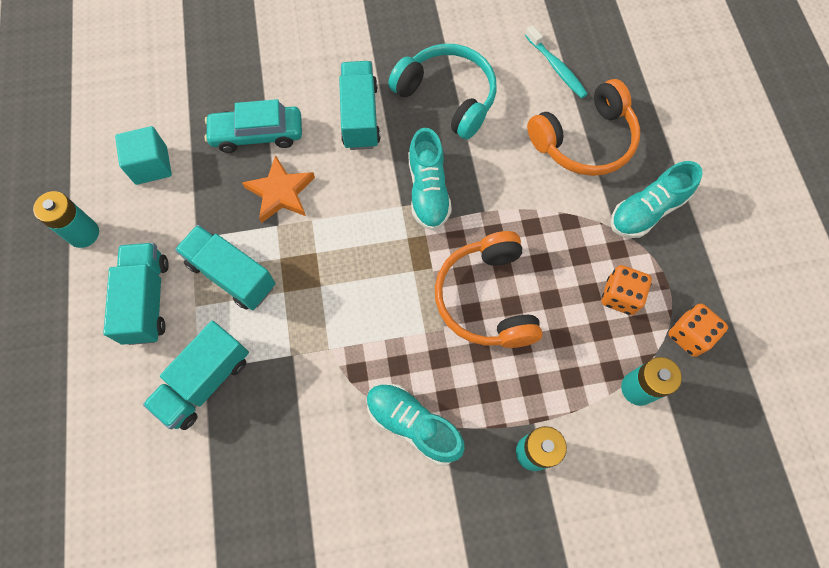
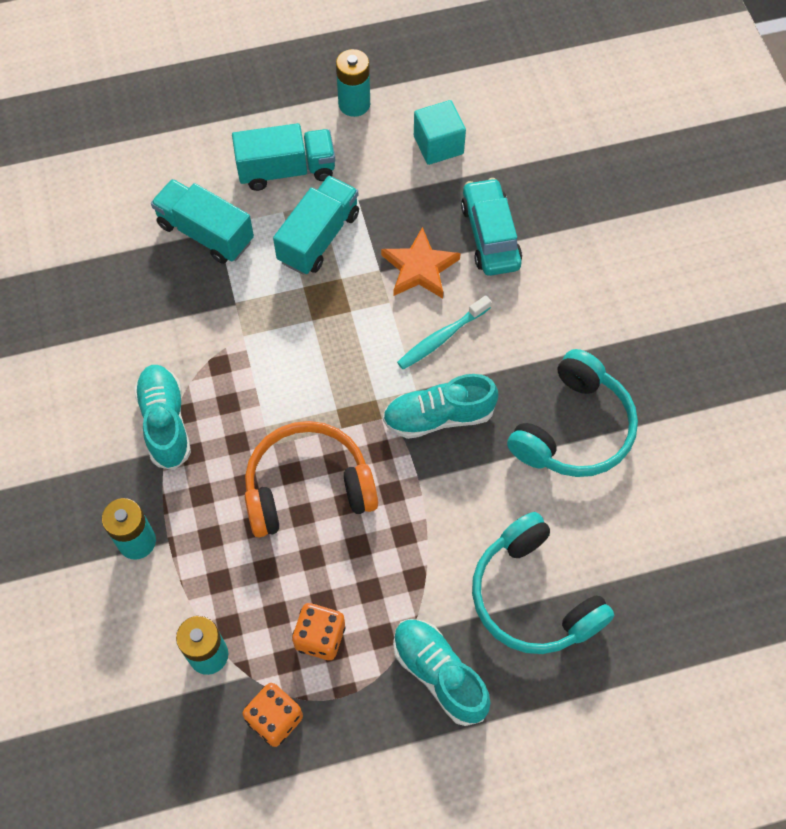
camera: 85 degrees right, 5 degrees down
(360, 116) = (530, 335): turquoise truck -> none
(413, 424) = (165, 422): turquoise shoe -> turquoise shoe turned 45 degrees counterclockwise
(556, 68) = (642, 560): turquoise toothbrush -> turquoise toothbrush (441, 338)
(584, 141) = (533, 597): orange headphones -> turquoise headphones

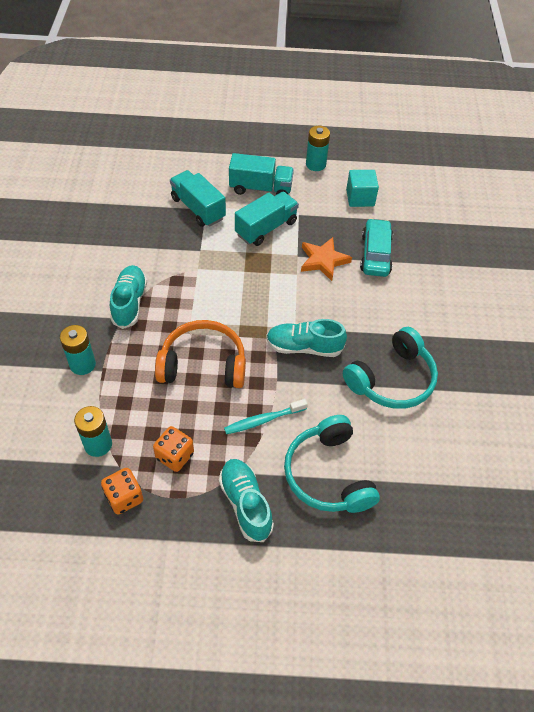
camera: 15 degrees right, 10 degrees down
(441, 338) = (323, 303): turquoise toothbrush -> turquoise toothbrush (263, 420)

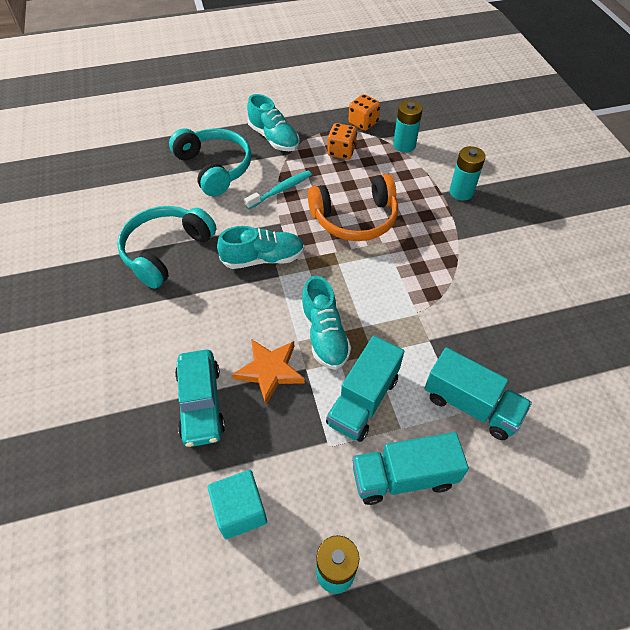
camera: 165 degrees right, 0 degrees up
(129, 303) = (462, 255): turquoise shoe -> turquoise shoe (324, 334)

